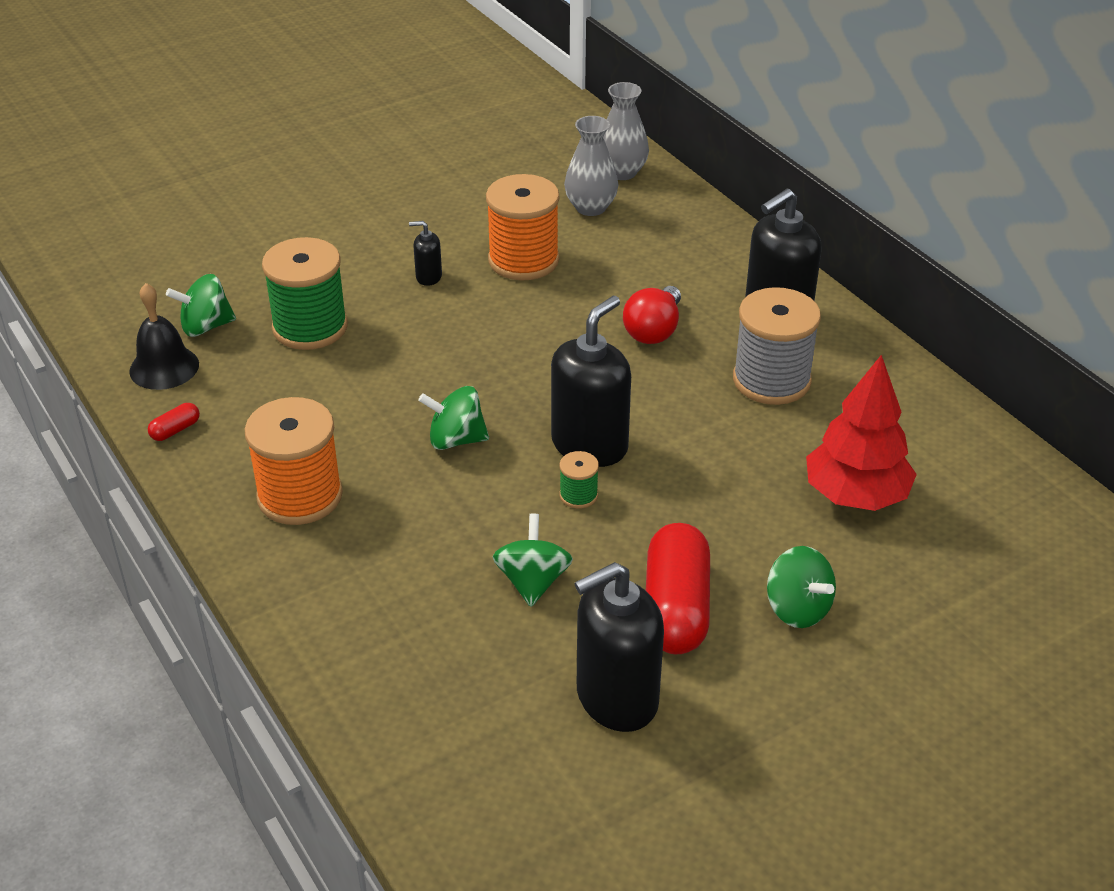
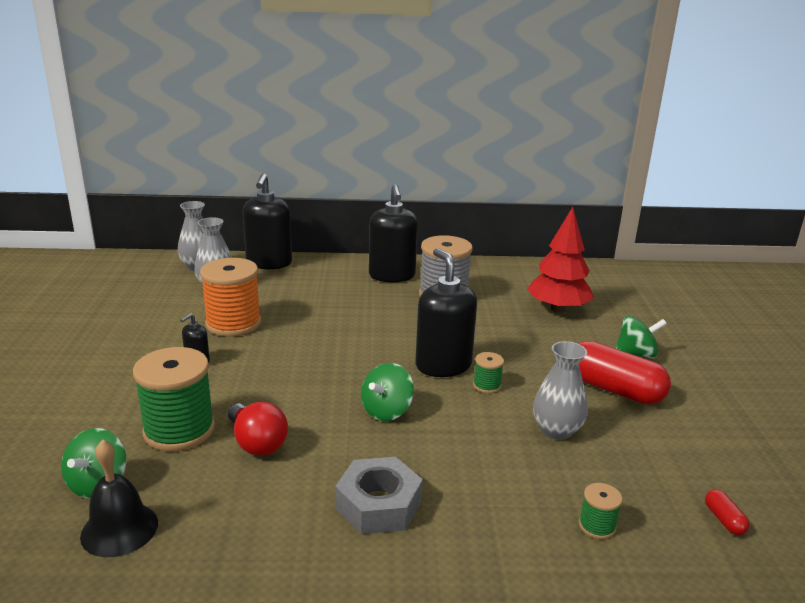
camera: 60 degrees left, 15 degrees down
(175, 430) = (217, 551): red capsule -> red capsule (724, 520)
(300, 496) = (378, 504): orange spool -> grey nut
(380, 659) = (597, 526): none -> green spool
(532, 581) = (556, 430): green spinning top -> grey vase
(616, 698) = (683, 437): black soap dispenser -> black soap dispenser (269, 263)
(653, 331) = (360, 310): red light bulb -> red light bulb (257, 443)

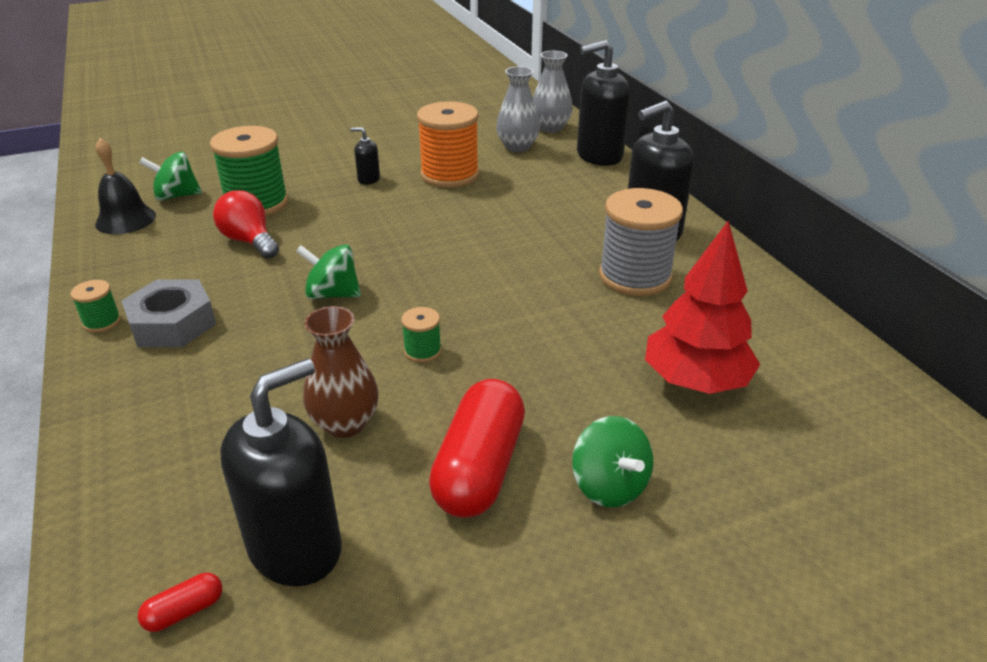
camera: 70 degrees right, 10 degrees up
(257, 443) = (249, 241): red light bulb -> red light bulb turned 105 degrees clockwise
(443, 365) = (450, 311): black soap dispenser -> black soap dispenser (296, 548)
(556, 430) = (345, 423): grey vase -> brown vase
(597, 526) = (157, 480): green spool -> green spool (102, 322)

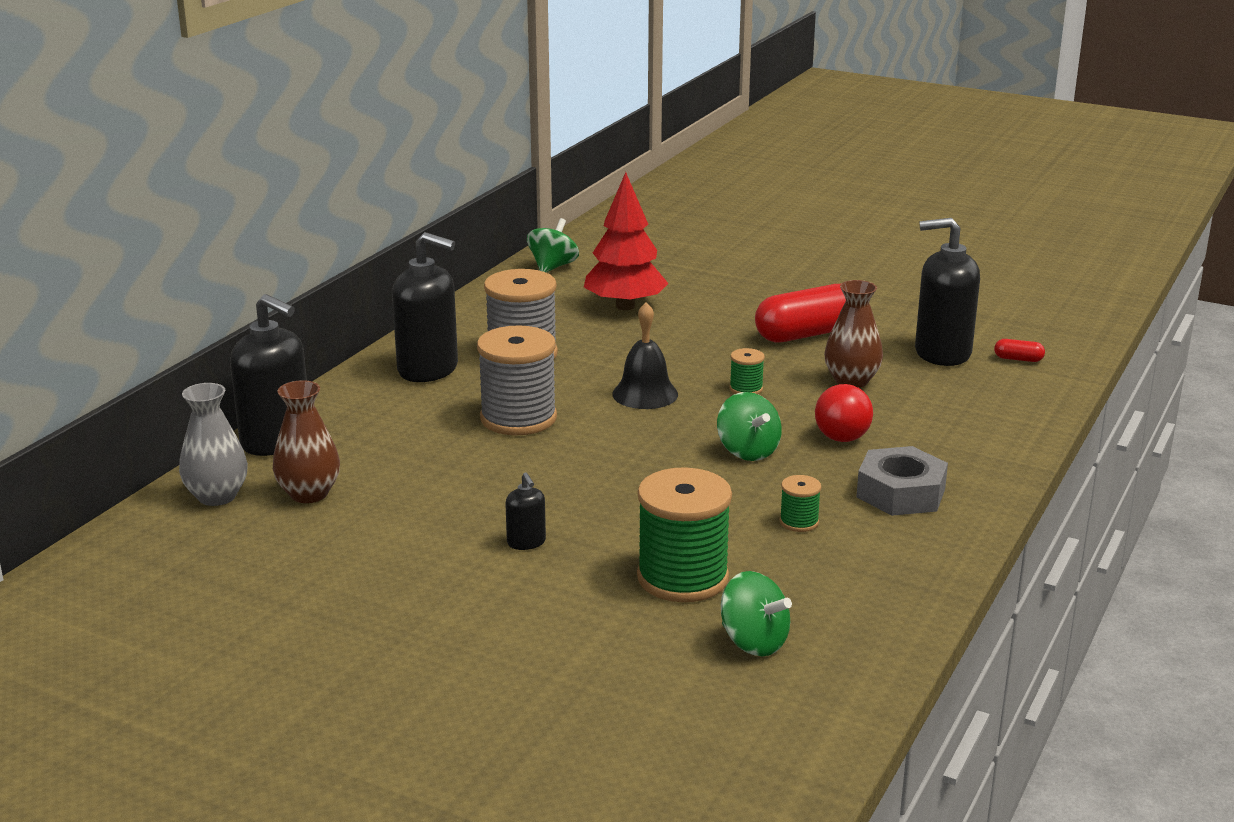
camera: 130 degrees left, 10 degrees down
(102, 322) = (959, 524): green spool -> green spool (799, 522)
(125, 219) = (844, 637): black bell -> black bell (645, 394)
(249, 241) = (749, 535): red light bulb -> red light bulb (842, 432)
(449, 175) = (445, 501): orange spool -> none
(517, 147) = (309, 494): grey vase -> brown vase
(521, 232) = (518, 418): none -> grey spool
(609, 486) = (756, 303): green spinning top -> green spinning top (552, 267)

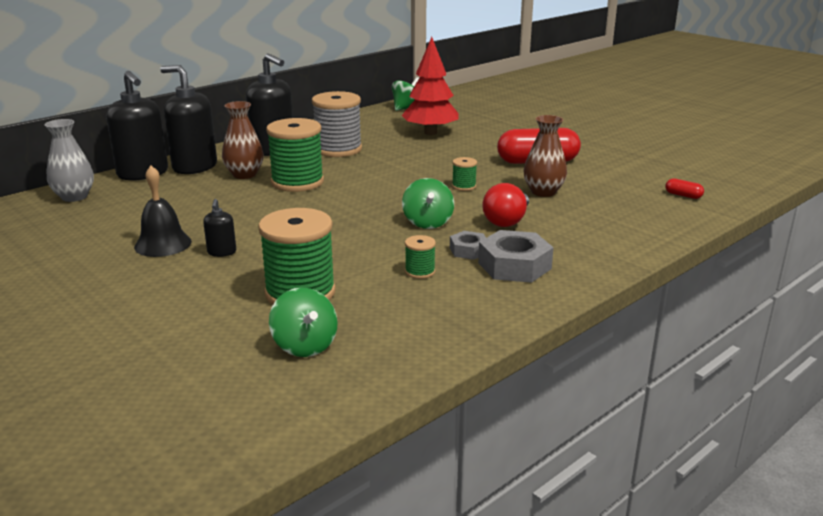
camera: 20 degrees right, 0 degrees up
(309, 494) = (126, 203): brown vase -> brown vase (244, 174)
(518, 418) = (297, 182): grey spool -> green spool
(645, 394) = (392, 180): black bell -> black bell (163, 244)
(831, 482) = (468, 250): none -> grey nut
(942, 353) = (626, 184): black soap dispenser -> black soap dispenser (194, 167)

